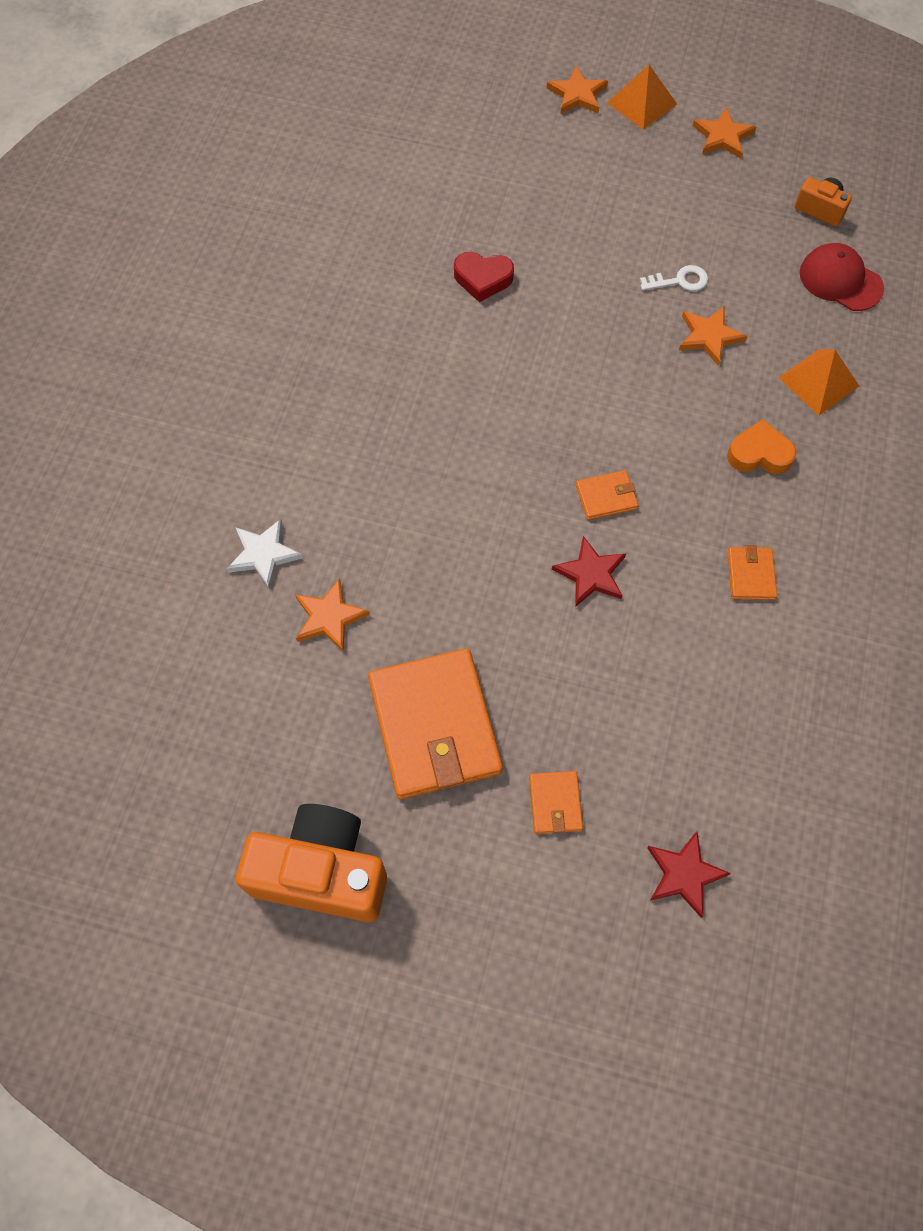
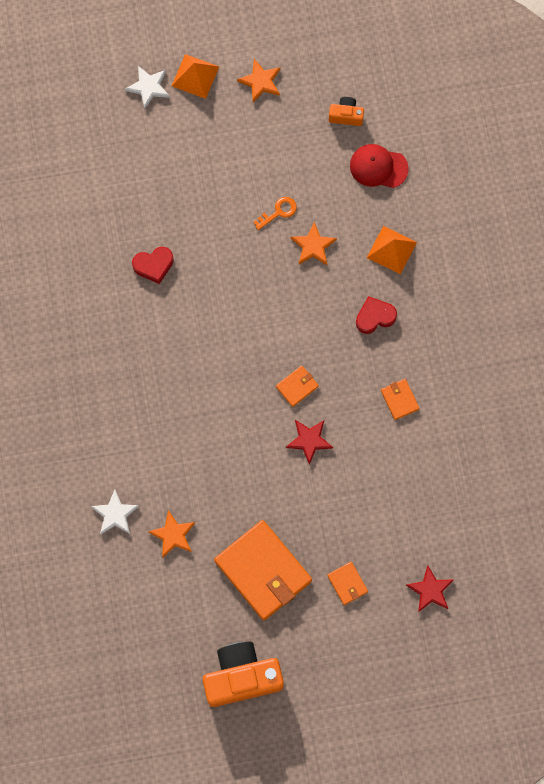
camera: 25 degrees left, 10 degrees up
(577, 94) = (148, 87): orange star -> white star
(680, 281) = (278, 212): white key -> orange key
(759, 454) = (375, 317): orange heart -> red heart

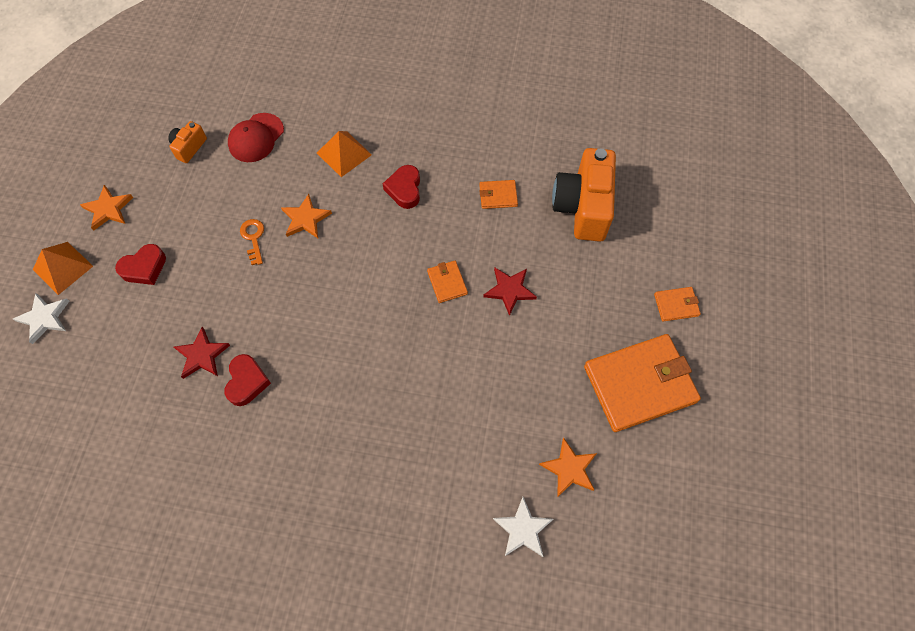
camera: 70 degrees left, 10 degrees down
(219, 139) = (144, 268): none -> red heart
(242, 677) = (757, 448): orange camera -> orange camera (583, 207)
(430, 590) = (703, 232): red star -> red star (202, 355)

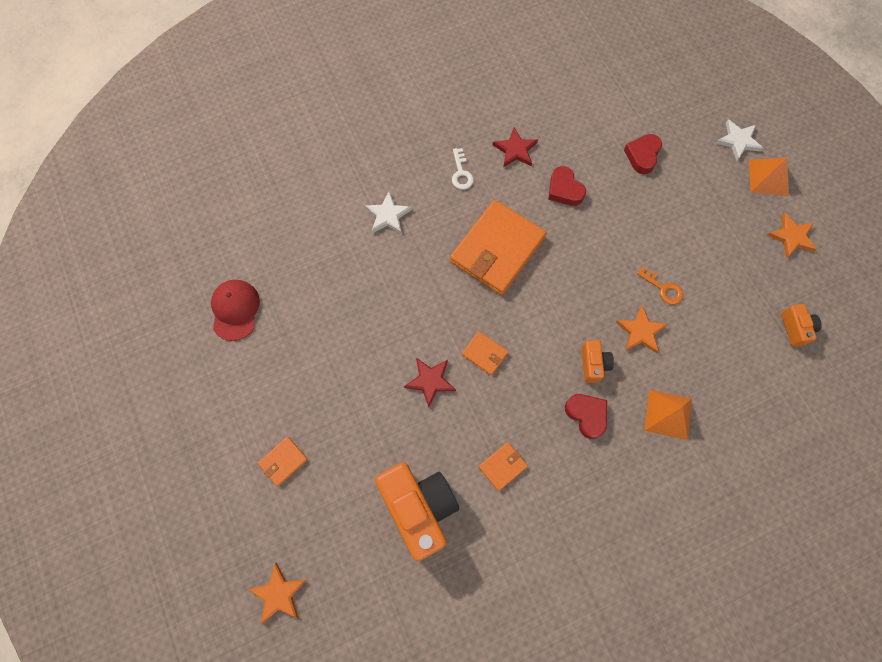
camera: 145 degrees right, 5 degrees up
(144, 268) = (715, 214): red heart -> red heart (642, 156)
(202, 355) = (611, 186): red star -> red star (515, 150)
(256, 138) = (754, 376): red cap -> red cap (235, 310)
(328, 472) = (461, 173): none -> white key
(366, 219) = (593, 364): none -> orange camera
(523, 529) = (309, 219): white star -> white star (388, 215)
(569, 469) = (300, 275): orange star -> orange star (279, 594)
(639, 384) = (280, 370): orange wallet -> orange wallet (497, 249)

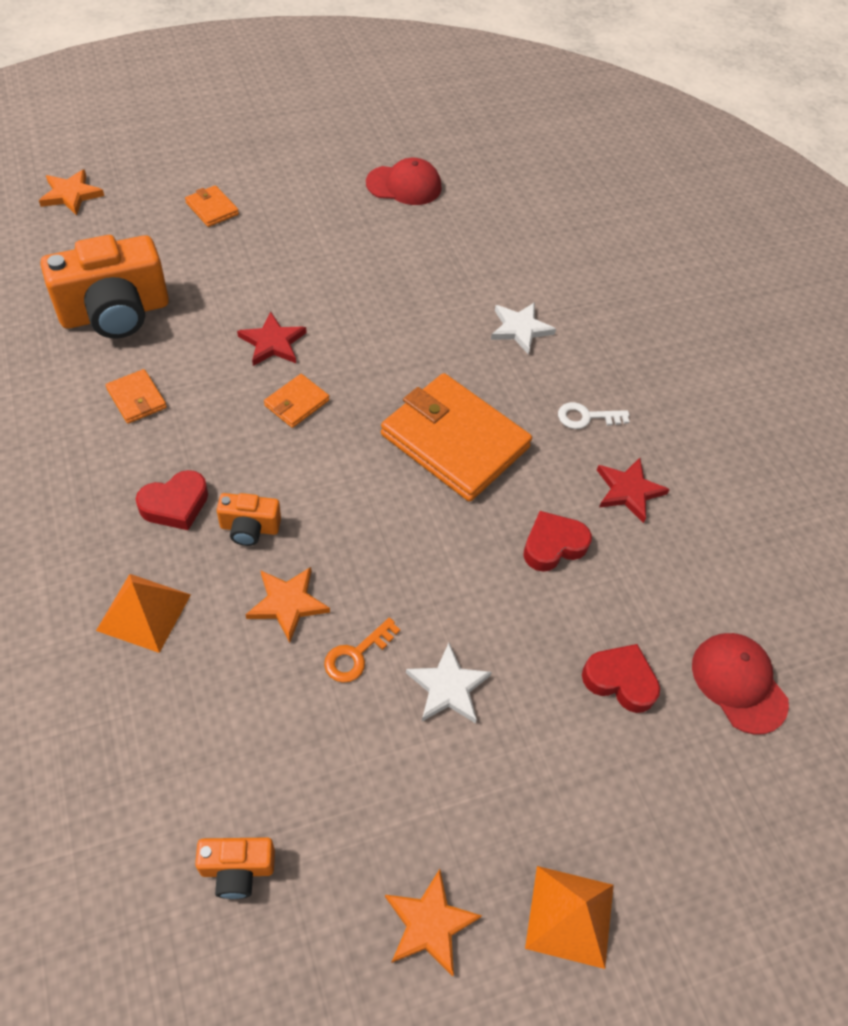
camera: 90 degrees right, 15 degrees down
(629, 101) = (739, 683): none -> red cap
(738, 141) = (657, 874): white star -> white star (448, 687)

